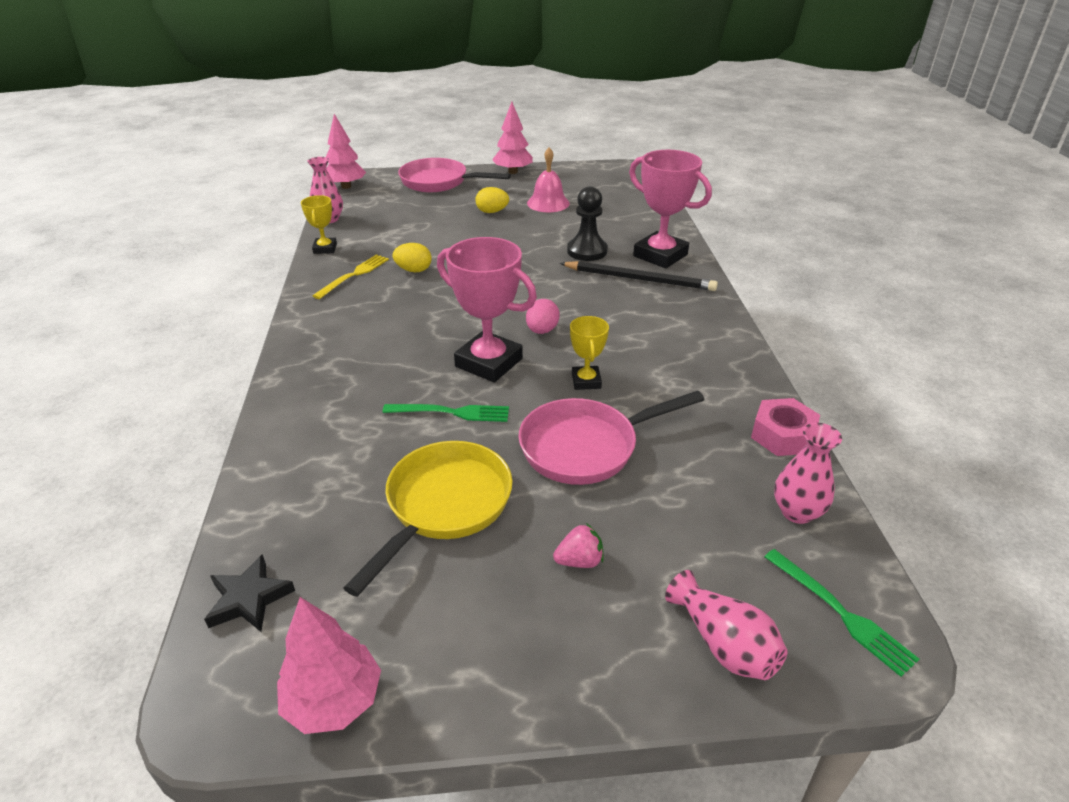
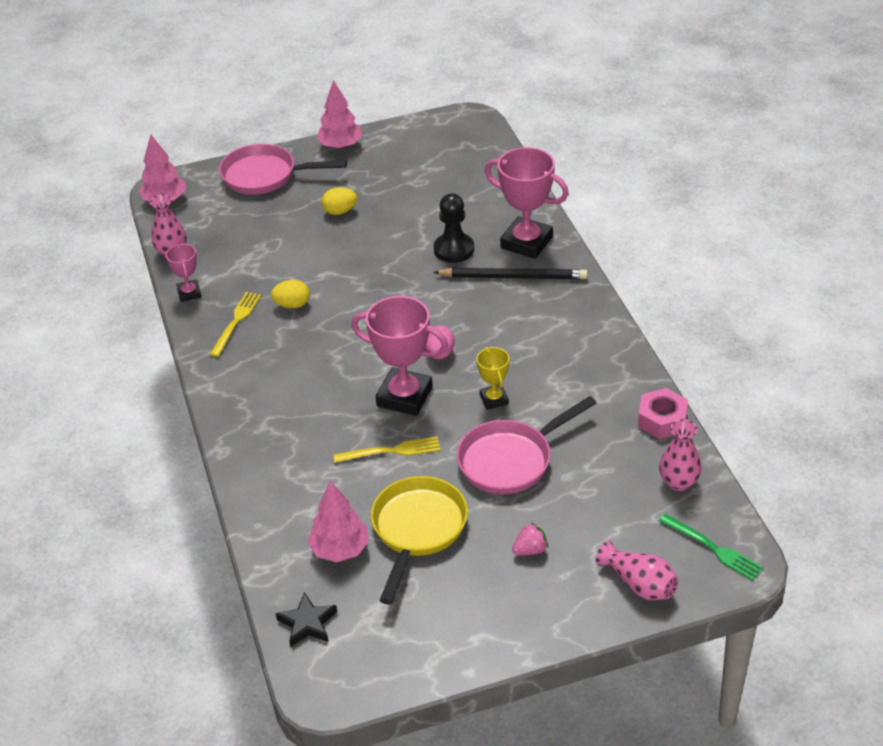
camera: 10 degrees left, 5 degrees up
(325, 248) = (189, 293): yellow trophy -> pink trophy
(334, 701) = (398, 670): pink tree -> pink tree (340, 550)
(451, 412) = (391, 451): green fork -> yellow fork
(548, 203) = (394, 188): pink bell -> none

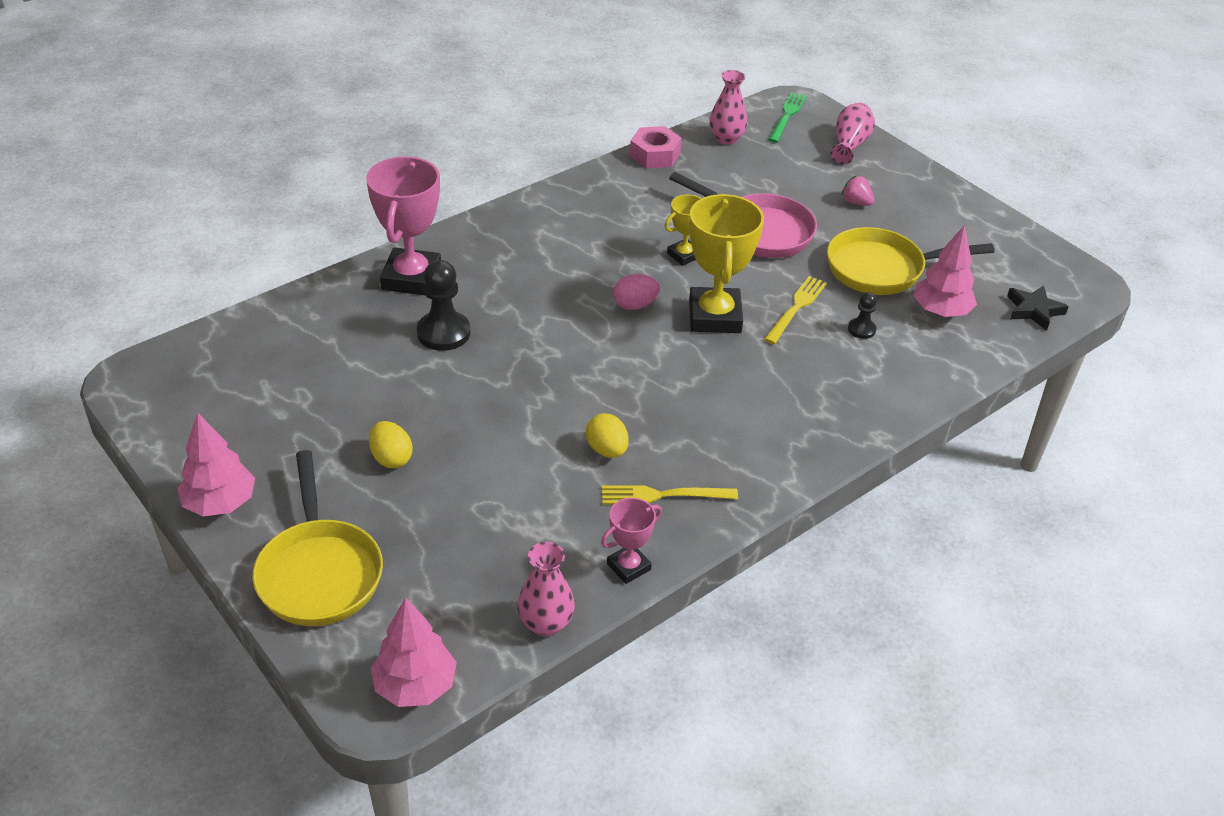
camera: 115 degrees left, 0 degrees up
(265, 176) = (319, 572): pink pan -> yellow pan
(344, 484) = (861, 329): none -> black pawn
(391, 451) = (796, 308): yellow fork -> yellow fork turned 60 degrees clockwise
(404, 396) = (714, 316): pink trophy -> yellow trophy
(513, 277) = (480, 276): black pencil -> none

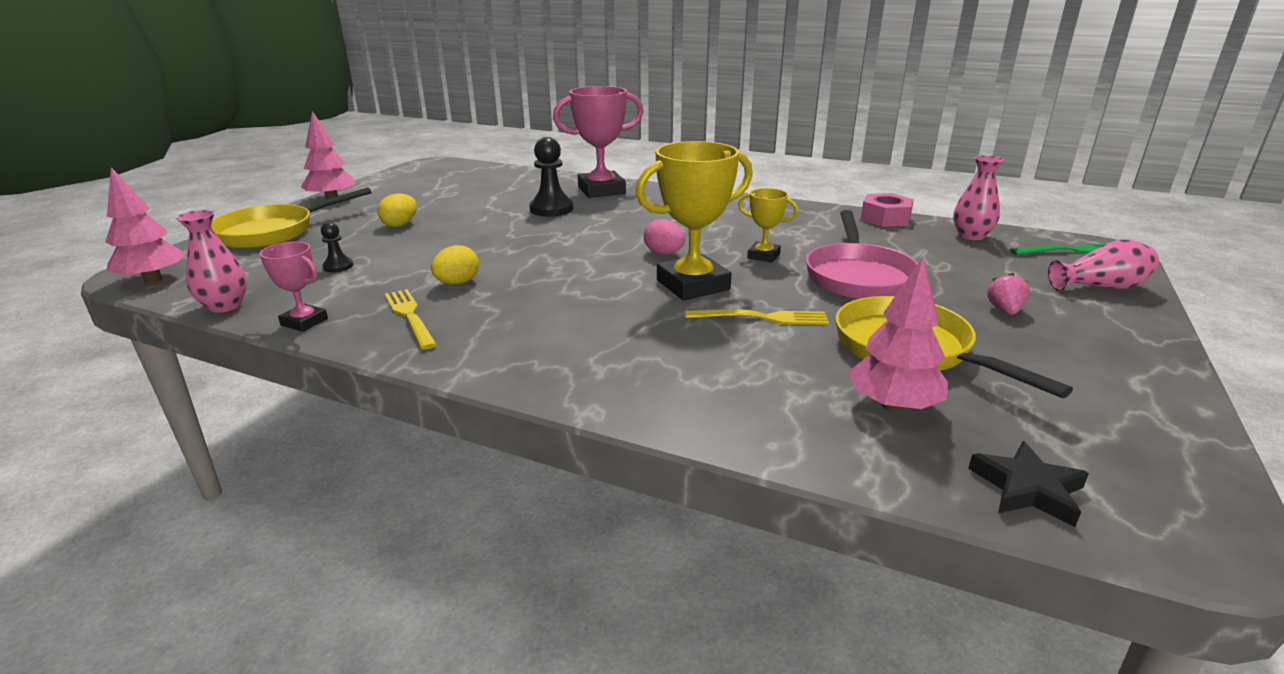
camera: 65 degrees right, 15 degrees down
(861, 329) = (778, 360): black pawn -> black pawn (338, 266)

